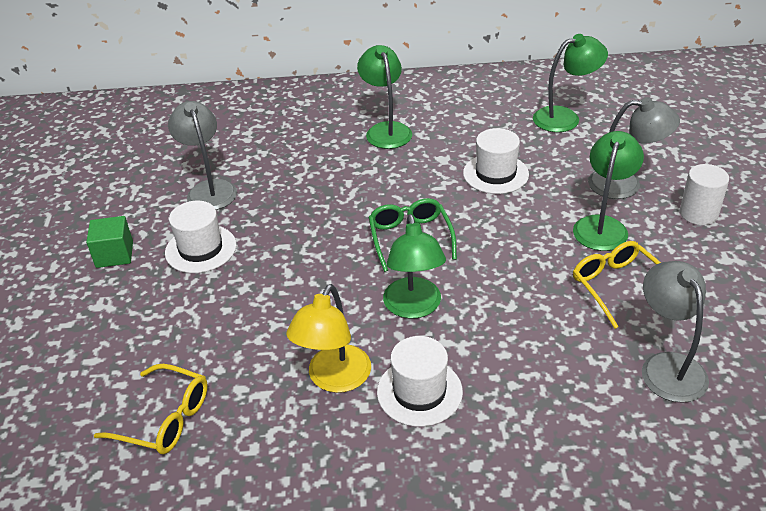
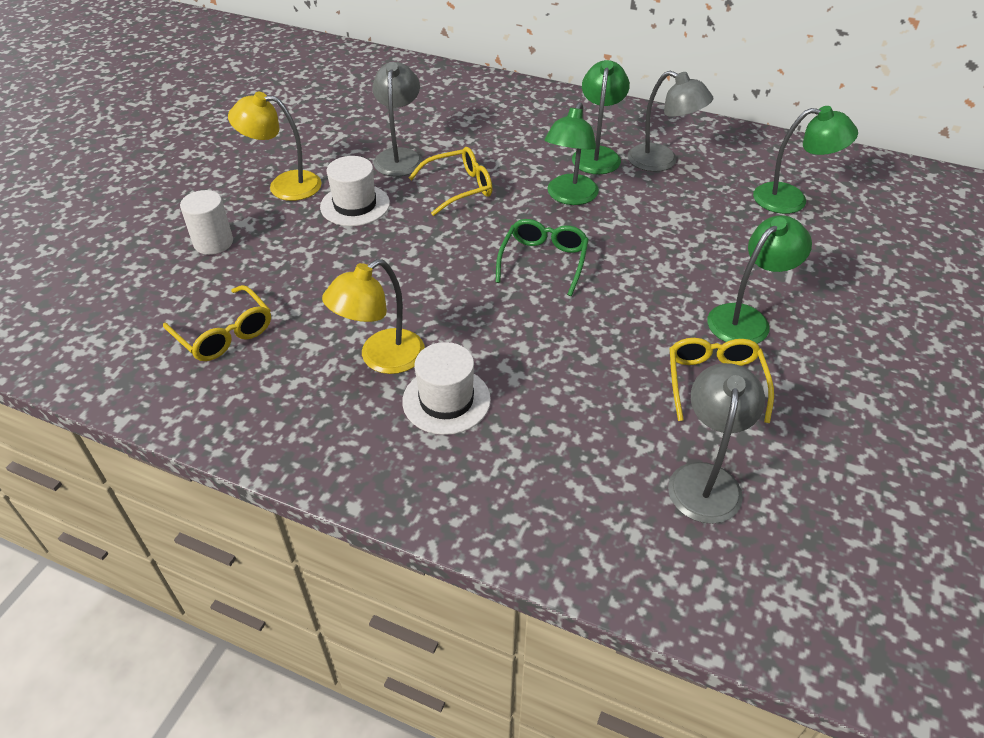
camera: 25 degrees right, 5 degrees up
(114, 254) = (284, 185): green cube -> yellow lamp
(287, 199) = (459, 188): none -> yellow glasses
(414, 307) = (498, 325): green lamp -> green lamp (569, 197)
(495, 174) = (674, 230): white hat -> none
(625, 184) = (805, 287): grey lamp -> grey lamp (662, 162)
(698, 213) = (865, 344): white cylinder -> white cylinder (213, 242)

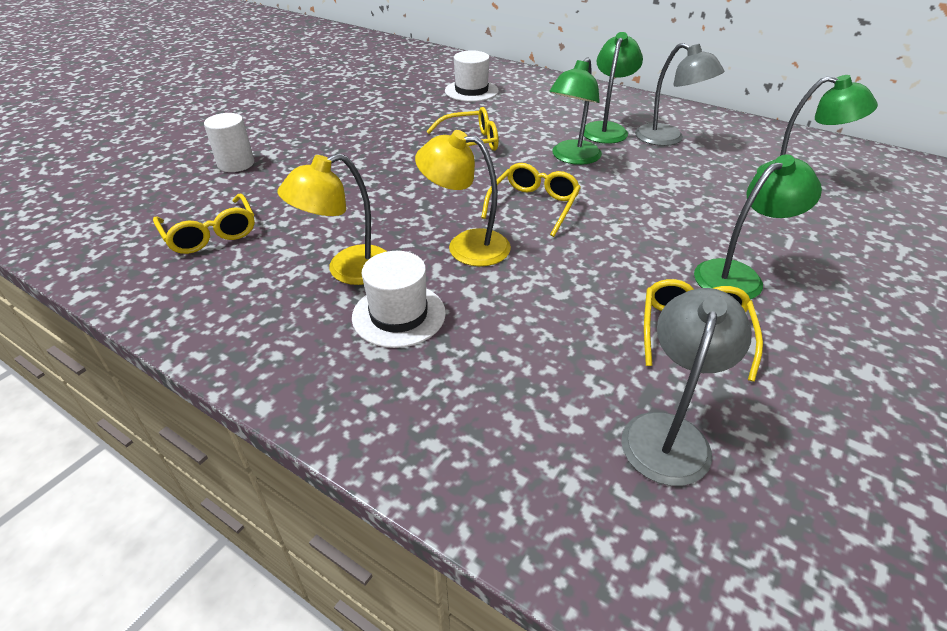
camera: 10 degrees right, 5 degrees down
(284, 185) = (316, 129): yellow lamp -> yellow lamp (466, 246)
(355, 205) = (371, 148): white hat -> white hat (471, 91)
(399, 156) = (424, 117): grey lamp -> none
(543, 261) = (533, 205): green glasses -> yellow glasses

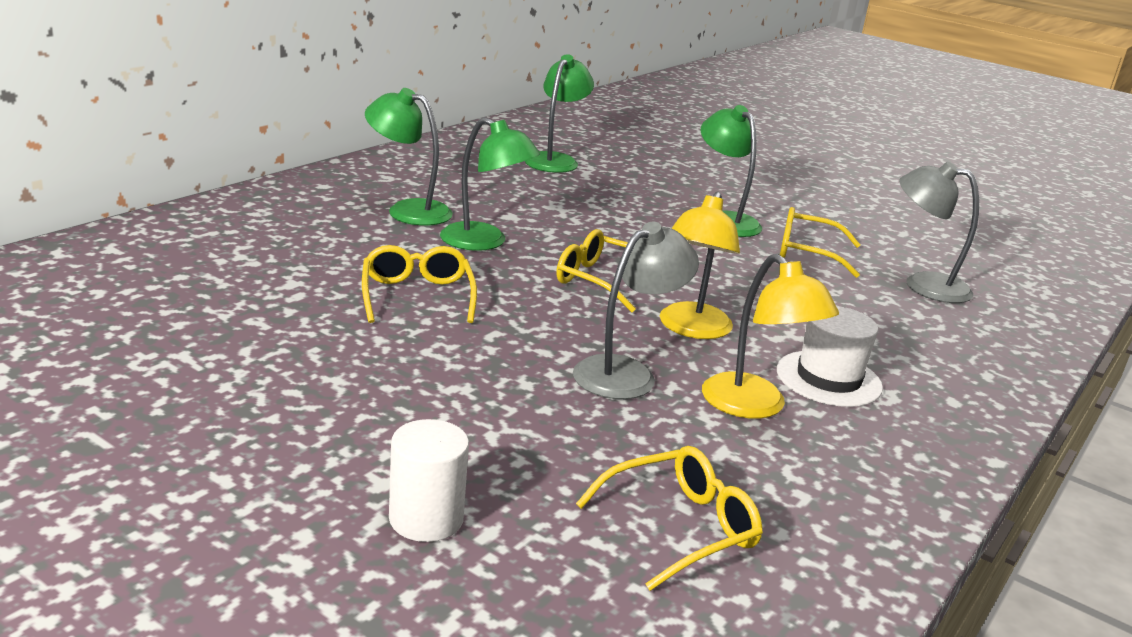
camera: 90 degrees left, 15 degrees down
(471, 91) = (208, 271): white hat -> none
(668, 139) = (449, 187): grey lamp -> grey lamp (626, 373)

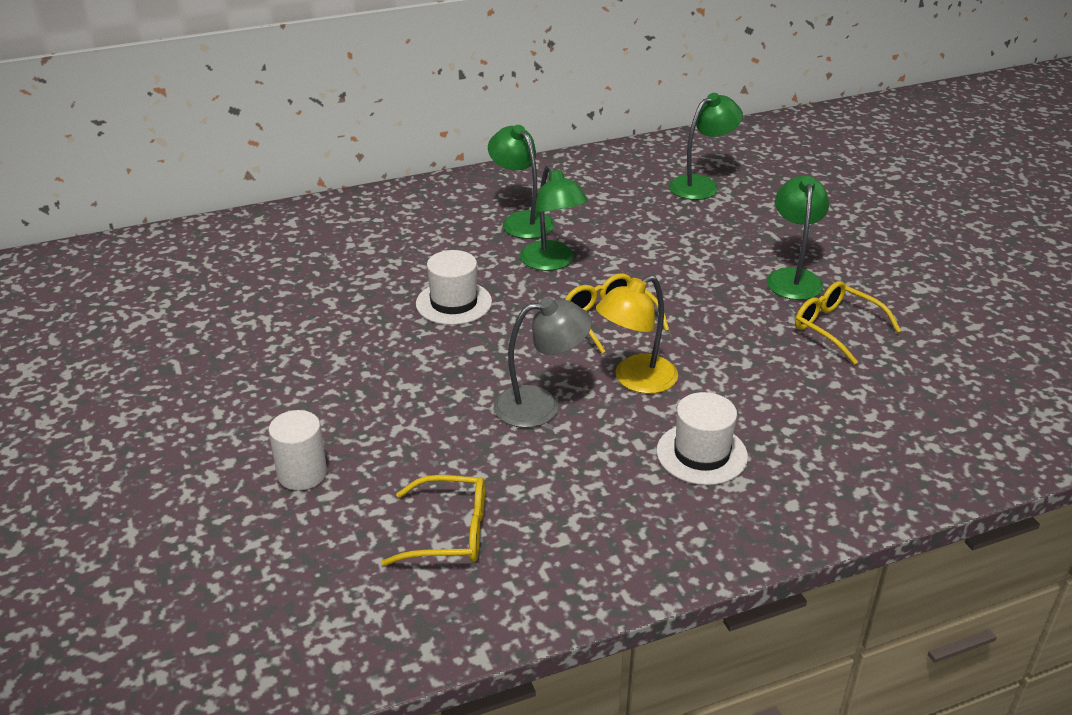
camera: 35 degrees right, 10 degrees up
(417, 296) = (454, 303): yellow glasses -> white hat
(754, 406) = (609, 460): yellow lamp -> none
(923, 285) = (918, 387): grey lamp -> none

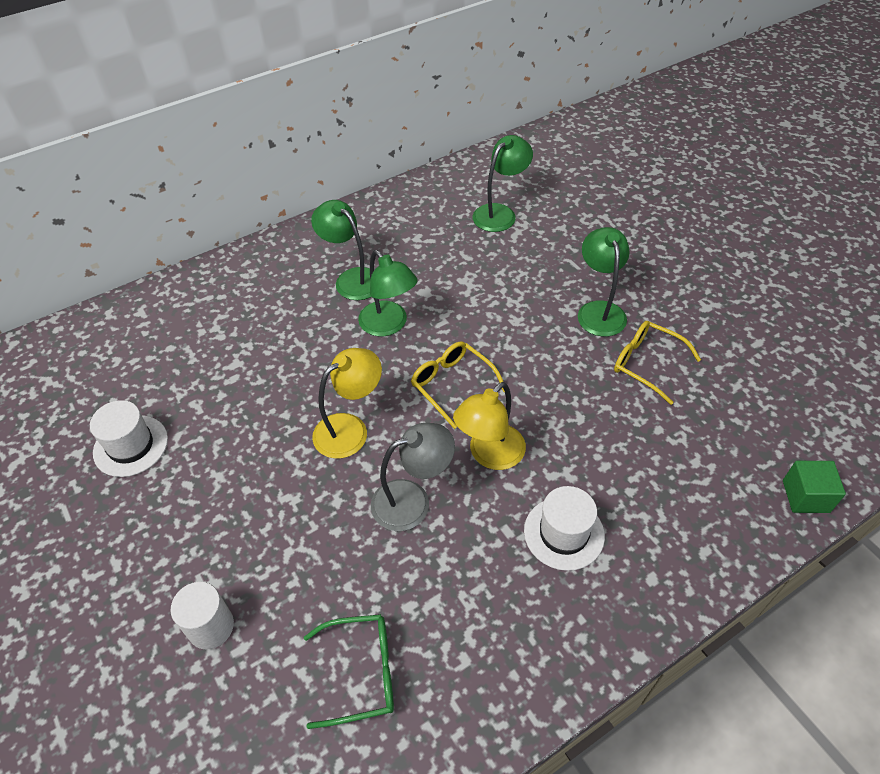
camera: 10 degrees left, 15 degrees up
(449, 532) = (361, 673): yellow glasses -> green glasses
(454, 303) = (310, 388): white hat -> white hat (131, 446)
(488, 340) = (350, 429): none -> yellow lamp
(994, 461) = (805, 496): none -> green cube

